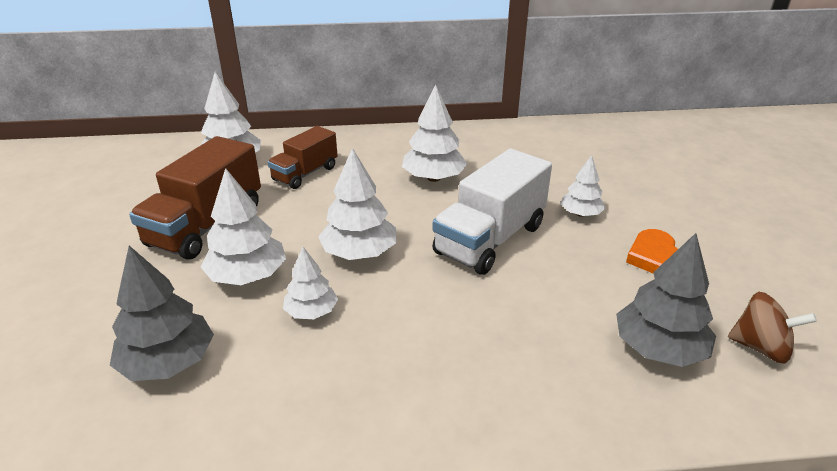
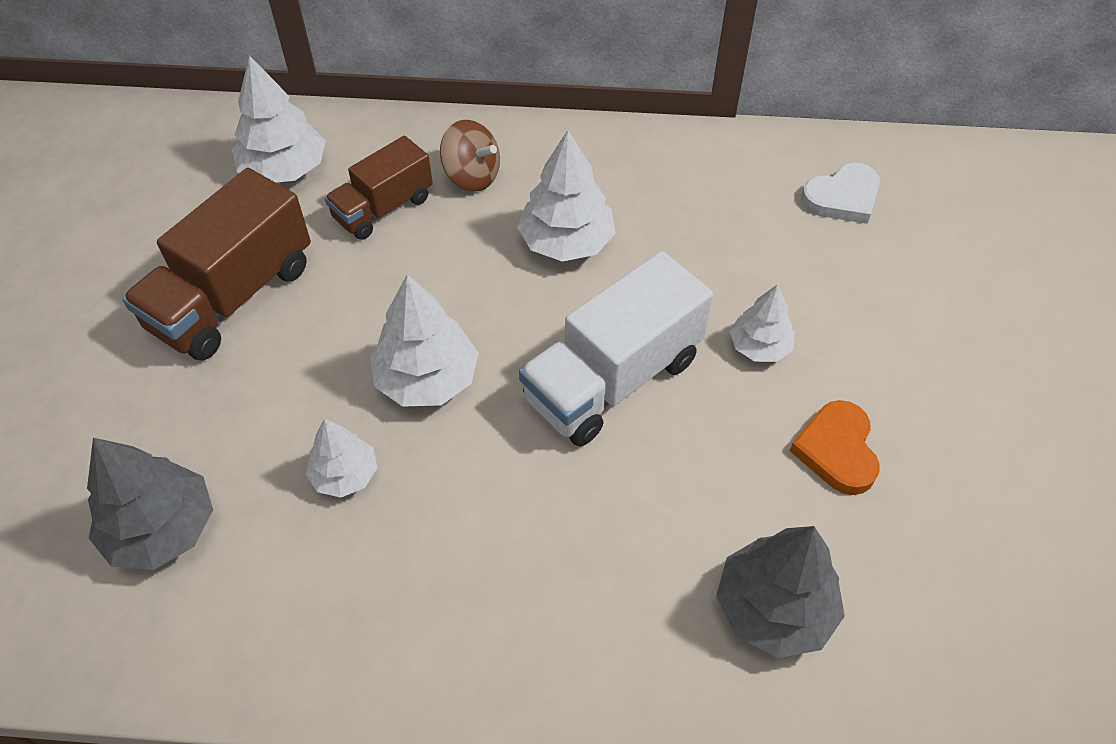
camera: 10 degrees right, 20 degrees up
(247, 276) = (274, 400): white tree -> none
(598, 144) = (842, 198): none -> white heart
(761, 348) = (912, 629): brown spinning top -> brown spinning top (472, 176)

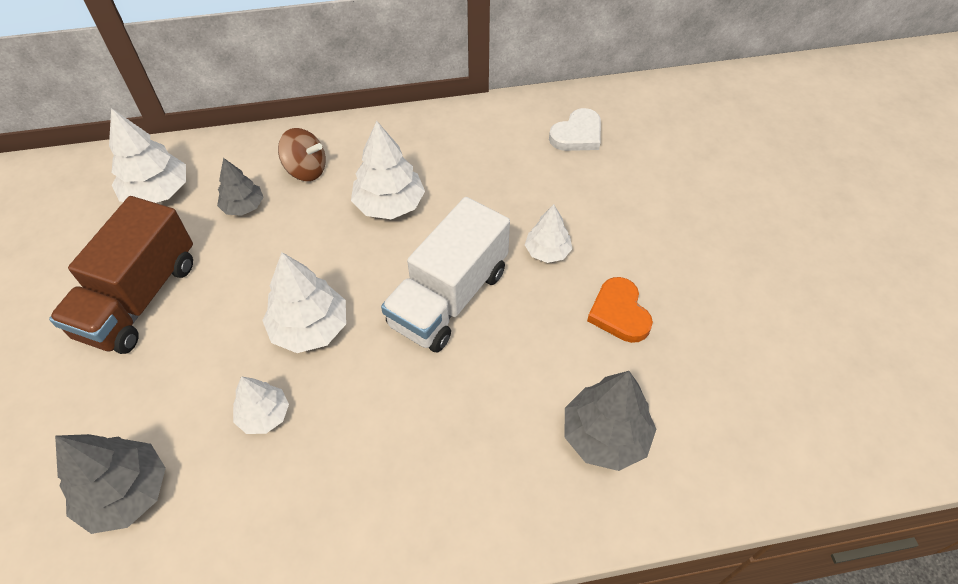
camera: 15 degrees left, 0 degrees up
(383, 208) = (243, 206): brown truck -> grey tree

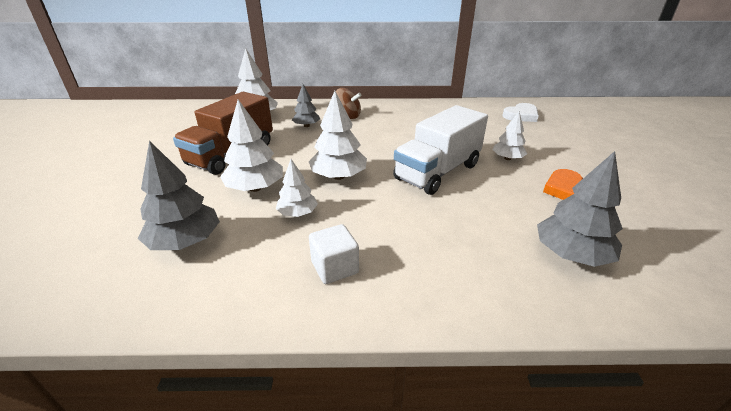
camera: 10 degrees right, 20 degrees down
(326, 505) = (335, 267): none -> white cube
(389, 204) = (398, 132): white tree -> white tree (255, 188)

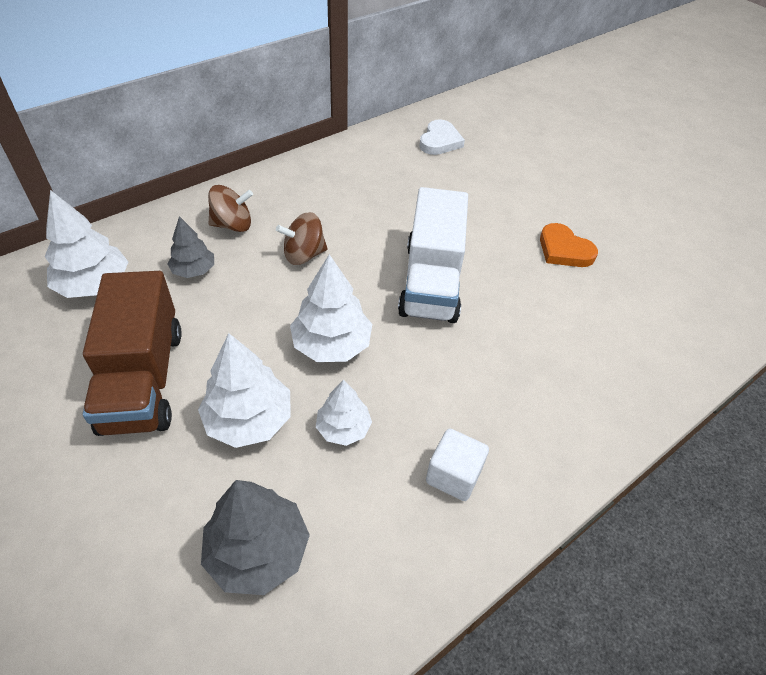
camera: 40 degrees left, 15 degrees up
(371, 137) = (304, 255): none -> brown spinning top
(507, 158) = (480, 225): white tree -> none
(571, 254) = (620, 335): grey tree -> none

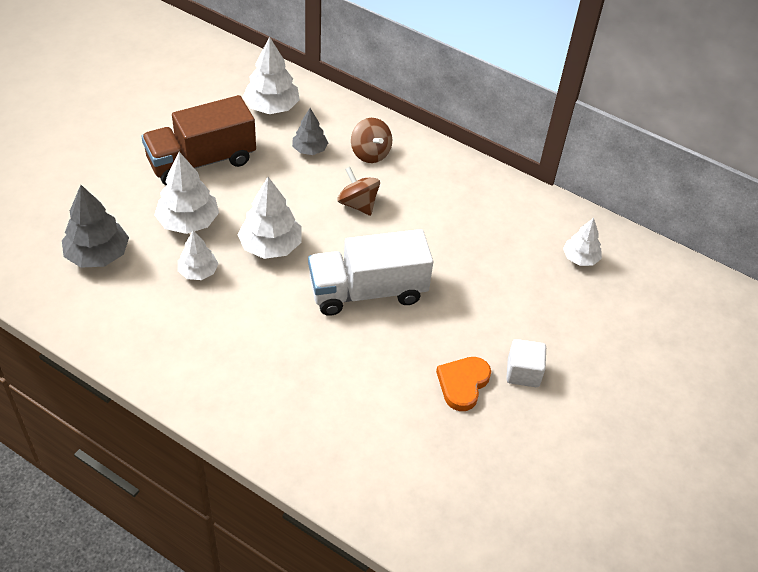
camera: 70 degrees right, 0 degrees up
(440, 141) = (580, 258): white heart -> white tree
(453, 475) = (179, 341): white cube -> white cube (523, 373)

